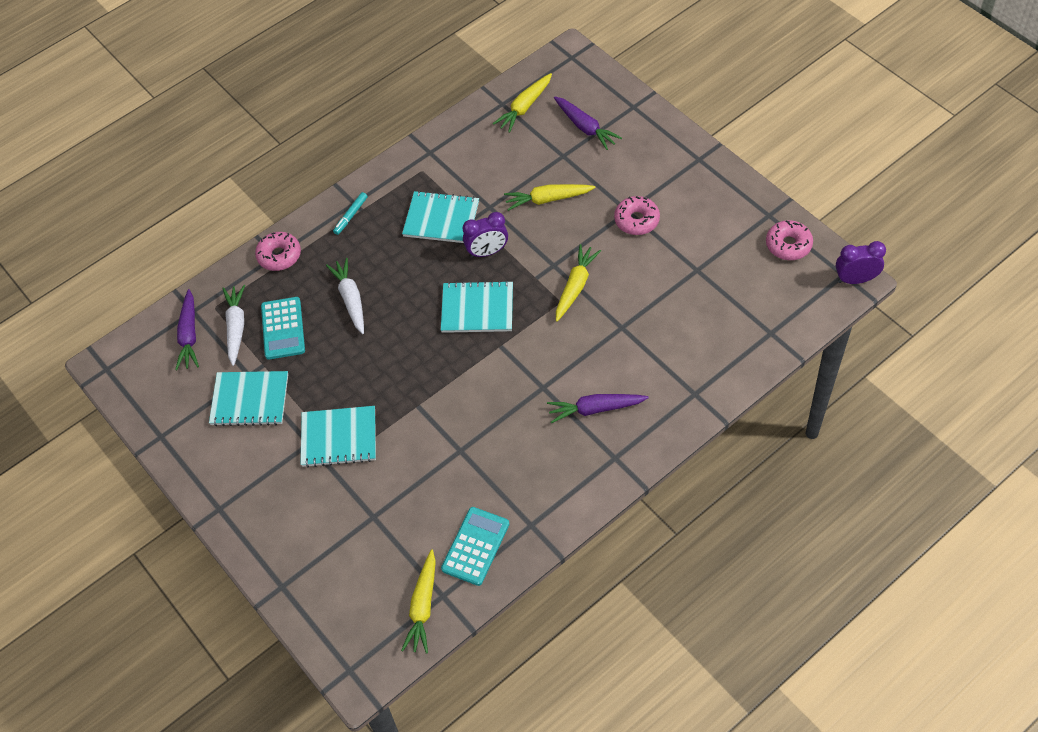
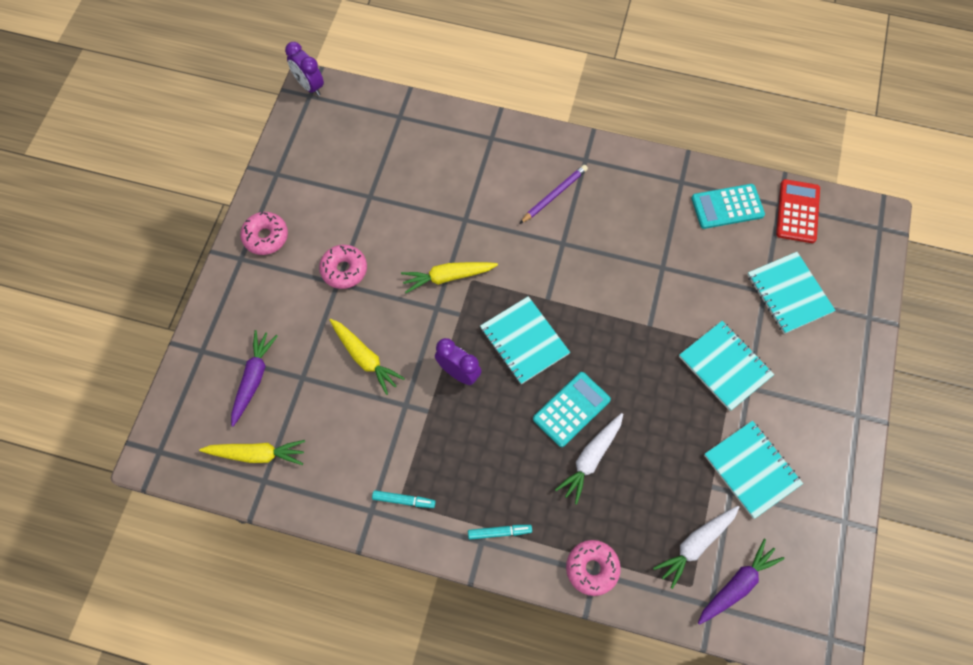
camera: 130 degrees left, 10 degrees up
(283, 328) = (664, 498): turquoise calculator -> turquoise calculator (571, 409)
(420, 173) = (404, 500): none -> turquoise marker
(423, 606) = (797, 211): yellow carrot -> red calculator
(441, 219) = (447, 440): turquoise notebook -> turquoise notebook (789, 294)
(595, 409) = (554, 195): purple carrot -> purple pencil
(788, 245) = (301, 145): pink donut -> pink donut (266, 237)

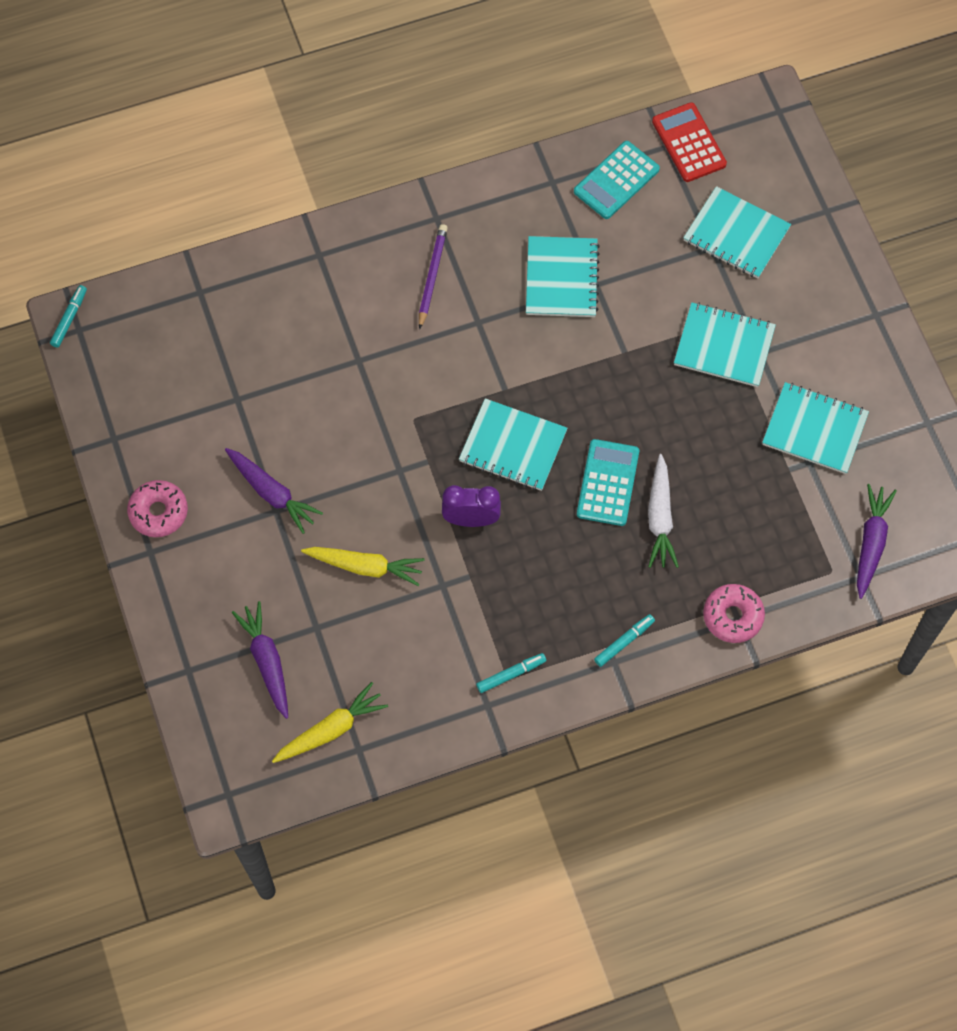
camera: 35 degrees left, 0 degrees up
(309, 86) = (69, 318): purple clock -> turquoise marker
(344, 270) = (272, 493): pink donut -> purple carrot
(448, 277) = (387, 431): yellow carrot -> none
(641, 249) = (562, 278): none -> turquoise notebook
(696, 545) = (811, 532): white carrot -> none

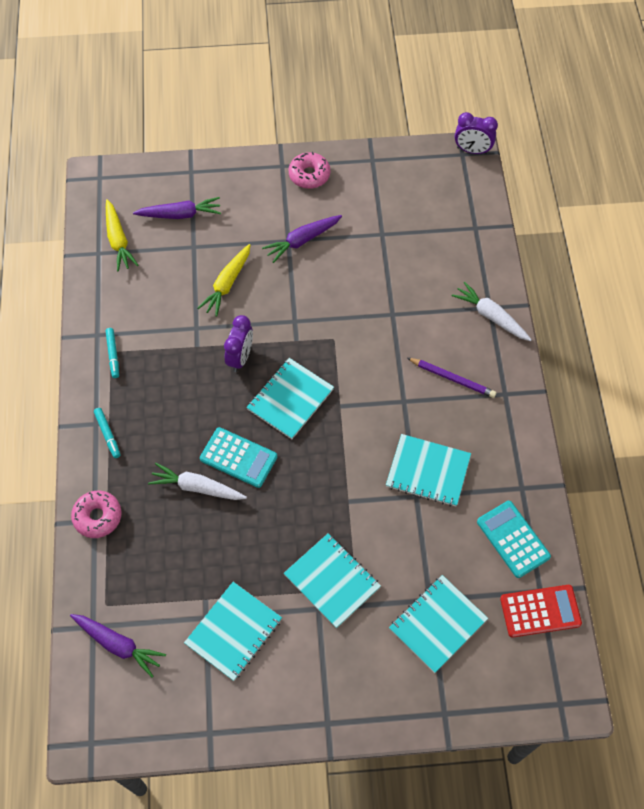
camera: 105 degrees right, 5 degrees down
(69, 318) = (472, 150): turquoise marker -> purple clock
(332, 251) = (491, 316): none -> white carrot
(724, 346) = (332, 581): turquoise notebook -> turquoise notebook turned 75 degrees counterclockwise

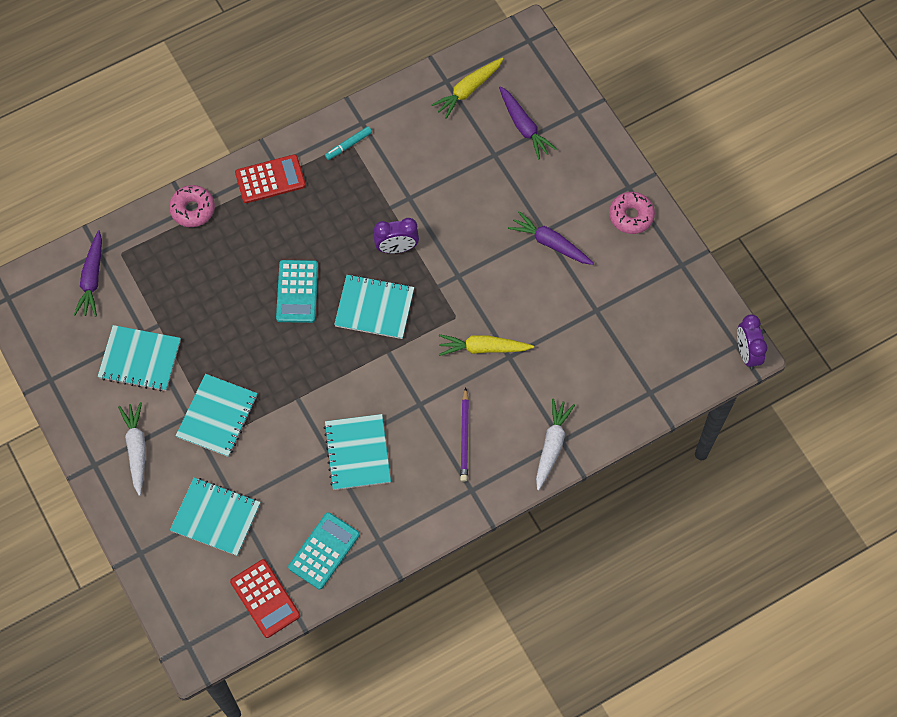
camera: 65 degrees right, 5 degrees up
(108, 434) = (270, 179): turquoise marker -> red calculator
(197, 487) = (254, 272): white carrot -> white carrot (136, 449)
(227, 284) = (468, 202): yellow carrot -> yellow carrot (483, 348)

